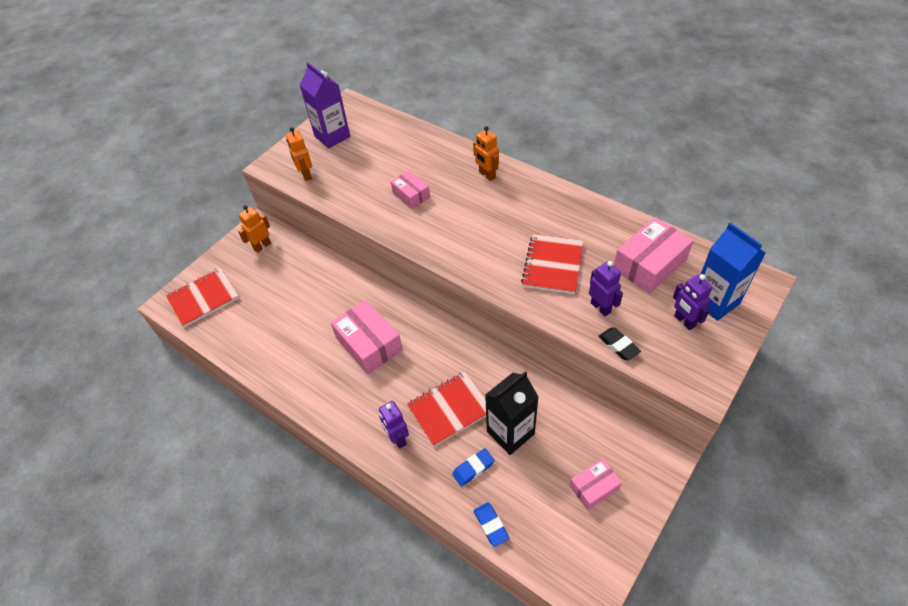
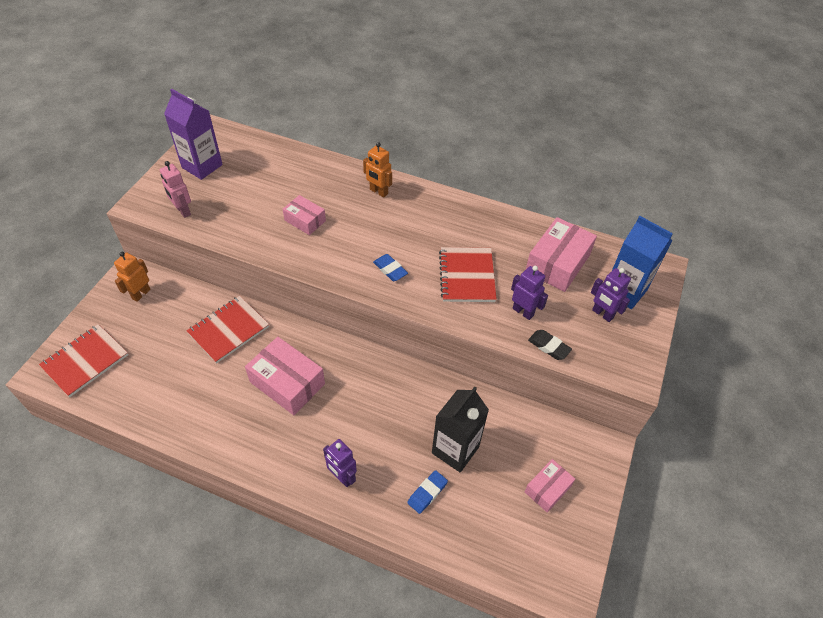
camera: 20 degrees left, 0 degrees up
(306, 175) = (183, 211): orange robot -> pink robot
(450, 409) = (389, 437): red notebook -> red notebook (228, 330)
(491, 525) = (458, 547): blue eraser -> blue eraser (390, 270)

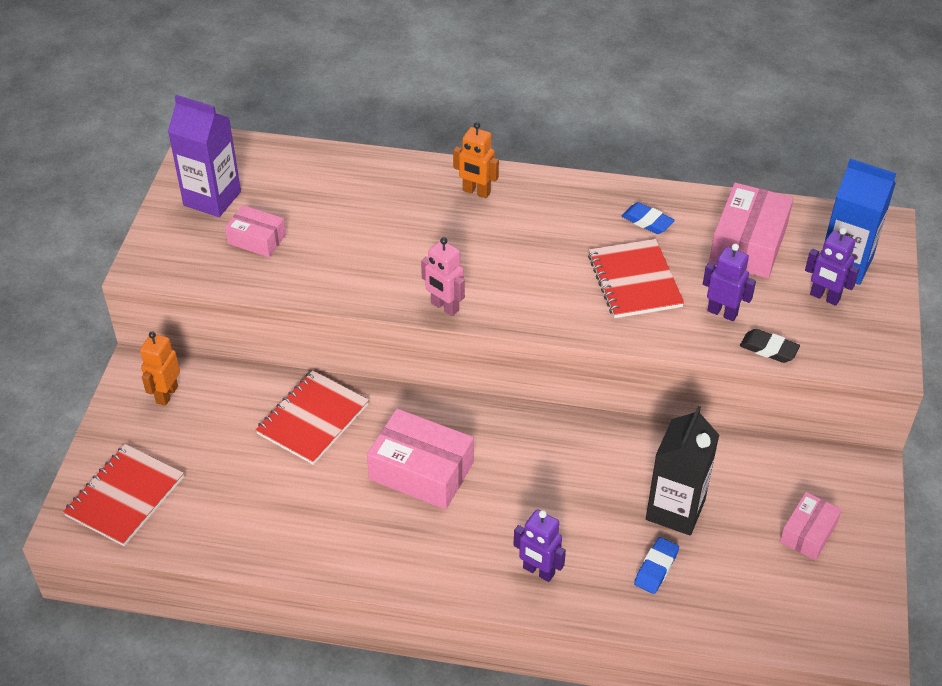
camera: 10 degrees left, 5 degrees down
(183, 211) = (211, 264): pink robot -> pink robot (444, 307)
(305, 220) = (389, 247): pink box -> pink box (257, 239)
(390, 270) = (529, 291): blue eraser -> blue eraser (647, 222)

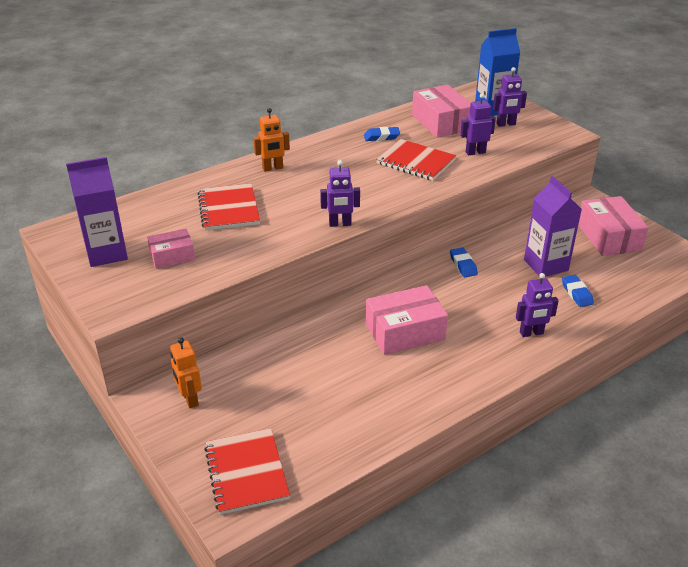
camera: 45 degrees left, 10 degrees down
(313, 419) = (305, 349): red notebook -> red notebook (228, 209)
(444, 307) = (340, 224): pink robot -> purple robot
(585, 442) = (463, 265): none -> blue eraser
(675, 510) = (545, 265): black carton -> purple carton
(768, 349) = (517, 154): black eraser -> none
(808, 533) = (608, 237): pink box -> pink box, size x1.70

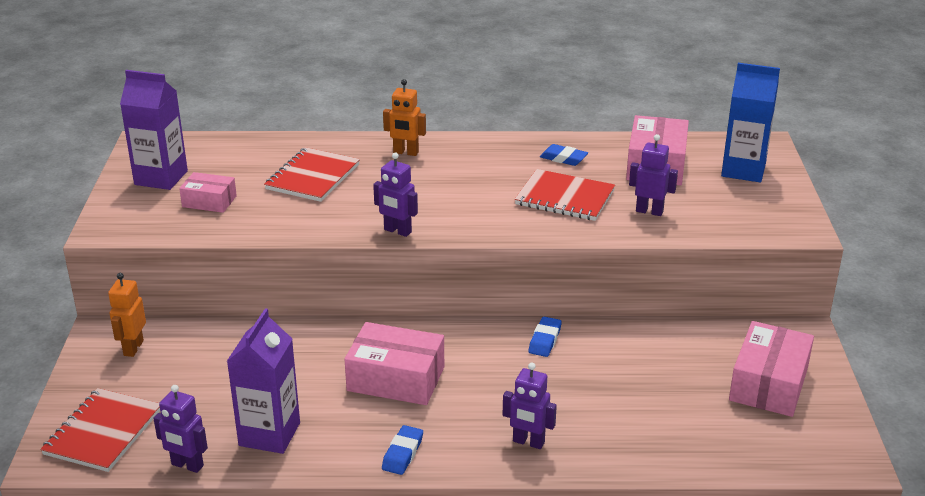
camera: 35 degrees right, 5 degrees down
(416, 162) = (564, 198): red notebook -> red notebook turned 45 degrees counterclockwise
(506, 124) = (734, 193): purple robot -> purple robot (187, 465)
(545, 265) = (642, 381): purple carton -> purple carton (269, 434)
(576, 293) = (638, 426): blue eraser -> blue eraser (402, 454)

